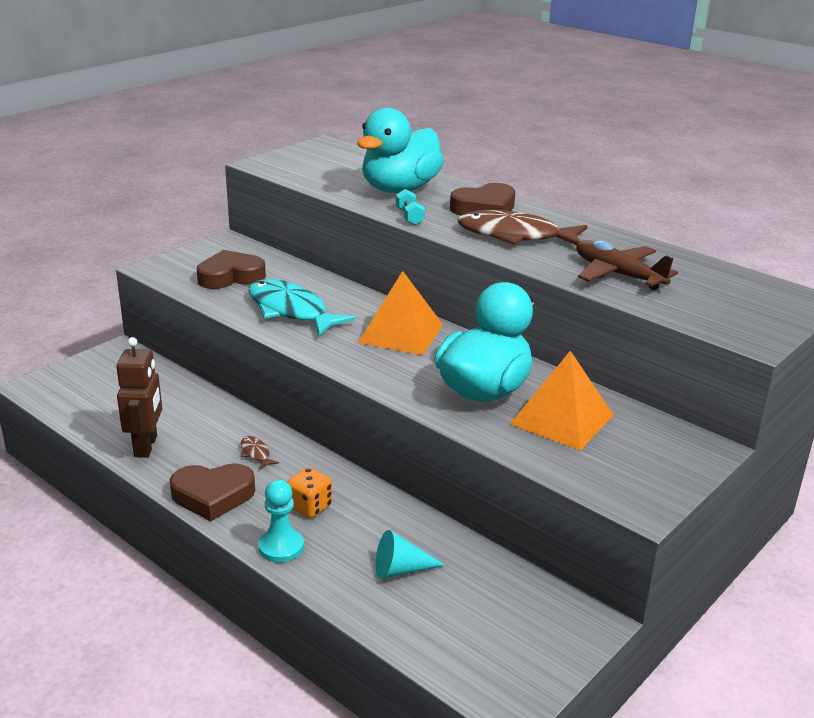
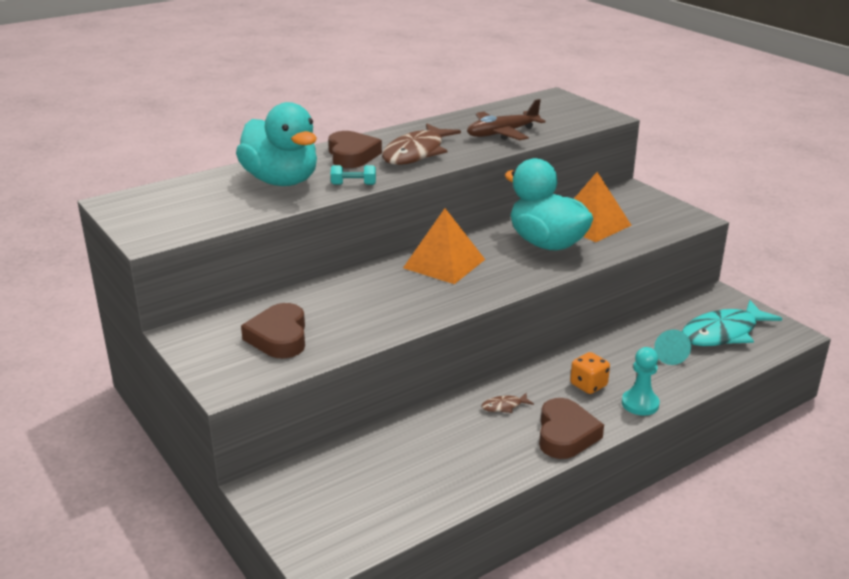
camera: 75 degrees left, 0 degrees up
(146, 446) = (475, 472): brown robot -> none
(291, 311) = (377, 309): turquoise fish -> turquoise fish (723, 333)

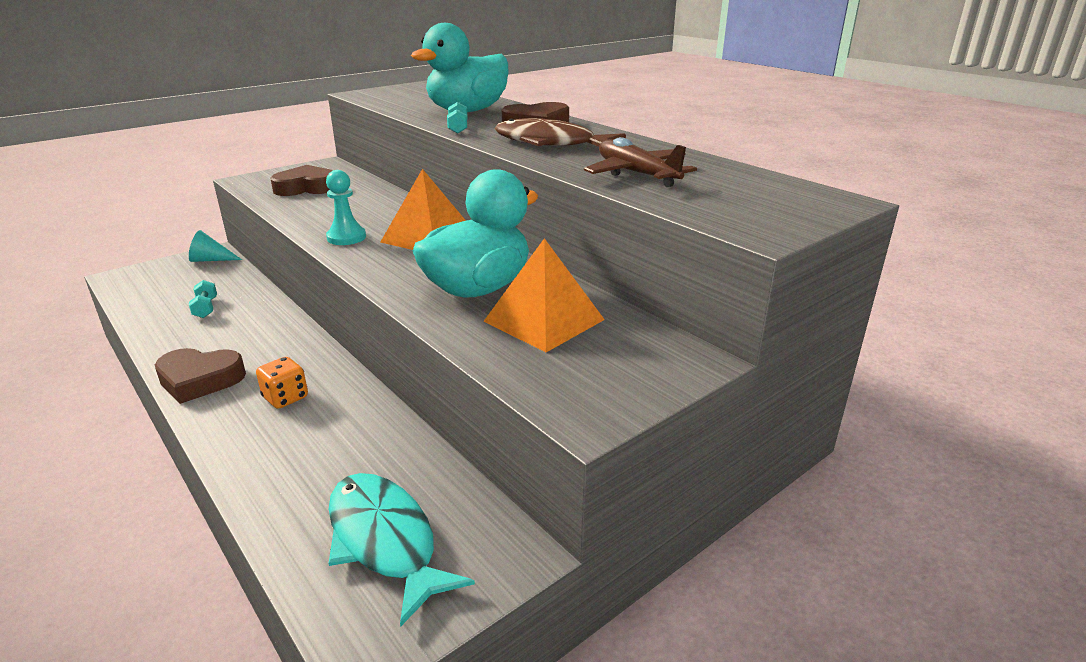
camera: 85 degrees right, 0 degrees up
(424, 461) = (205, 308): none -> turquoise dumbbell
(504, 406) = (269, 344): brown fish -> none
(640, 404) = (229, 435): turquoise pawn -> turquoise pawn (346, 237)
(668, 354) = (337, 470): turquoise cone -> turquoise cone (211, 260)

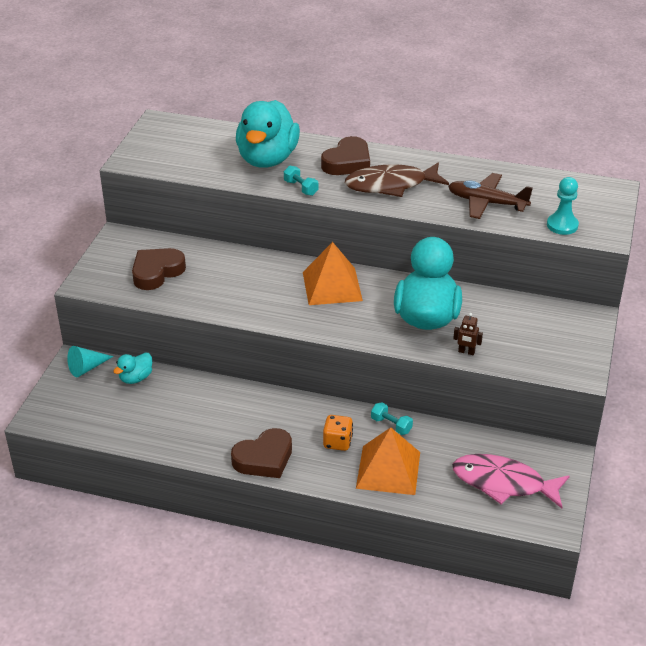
camera: 35 degrees left, 10 degrees up
(205, 308) = (167, 410): turquoise dumbbell -> turquoise dumbbell (391, 425)
(228, 278) = (136, 378): none -> turquoise duck
(346, 237) = (279, 310): turquoise pawn -> turquoise pawn (562, 225)
(385, 541) = (503, 483): turquoise fish -> pink fish
(467, 334) = (466, 352): none -> brown robot
(544, 320) = (492, 324): orange pyramid -> orange pyramid (388, 470)

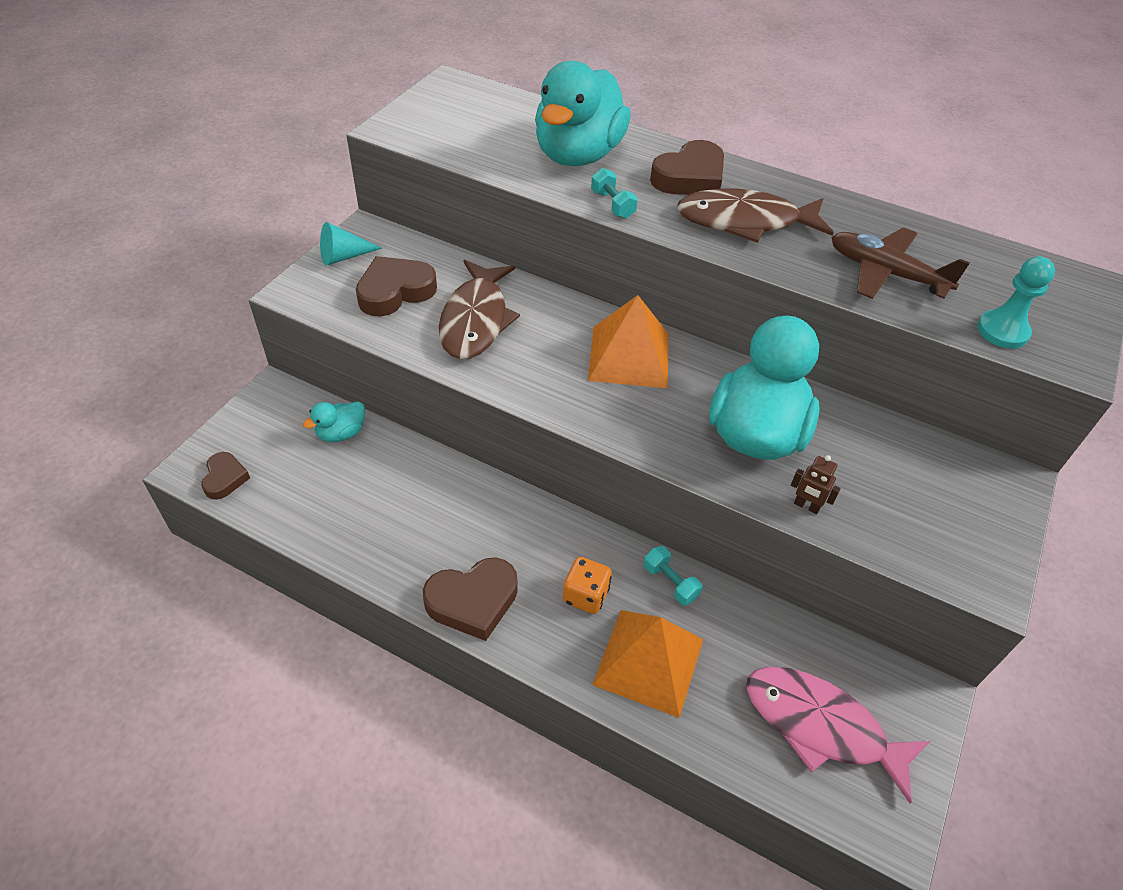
camera: 10 degrees right, 10 degrees up
(64, 419) = (225, 478): none -> brown heart
(87, 368) = (284, 405): turquoise cone -> turquoise cone (344, 256)
(220, 281) = (476, 320): none -> brown fish

